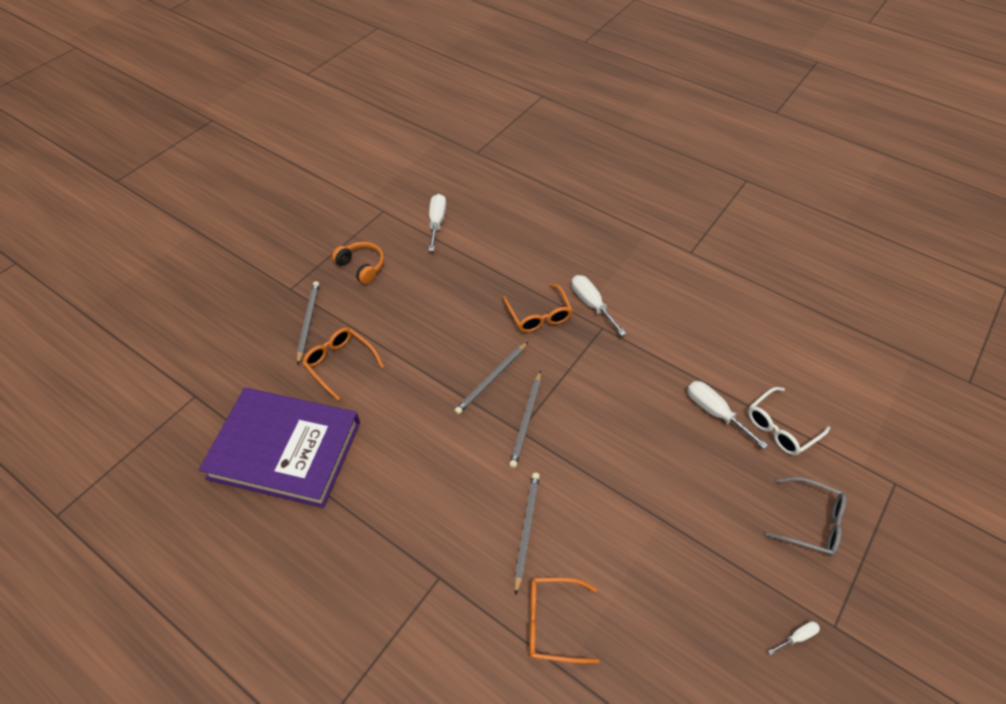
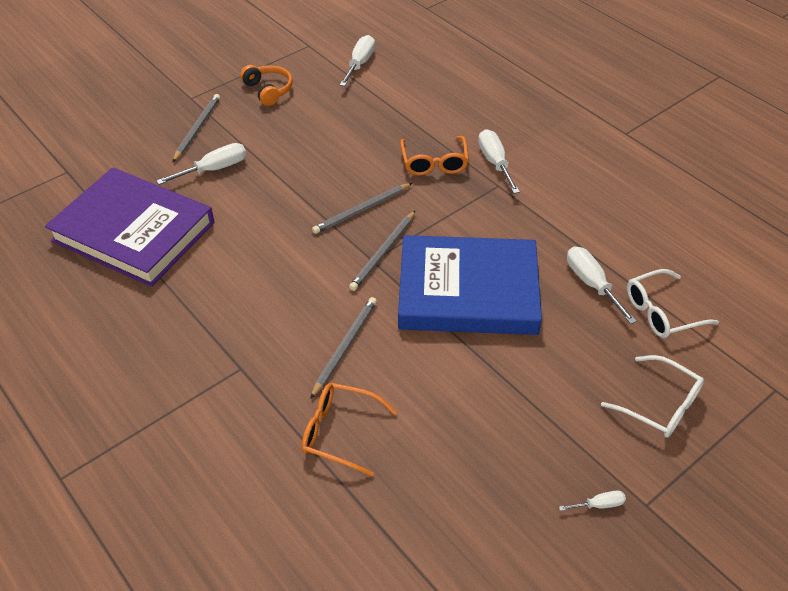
camera: 15 degrees right, 5 degrees down
(340, 363) = (214, 169): orange glasses -> white screwdriver
(614, 444) = (468, 291): none -> blue book
(811, 522) = (660, 405): grey glasses -> white glasses

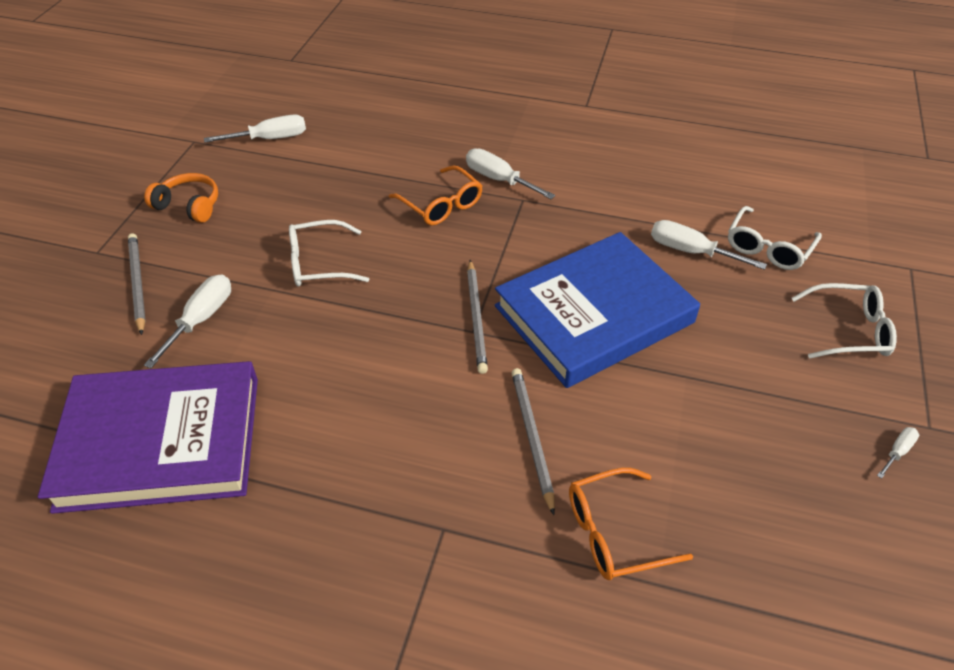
camera: 35 degrees left, 0 degrees up
(314, 166) = (319, 263): none -> white glasses
(360, 64) = (270, 139): white screwdriver -> white screwdriver turned 90 degrees clockwise
(361, 210) = (413, 285): grey pencil -> none

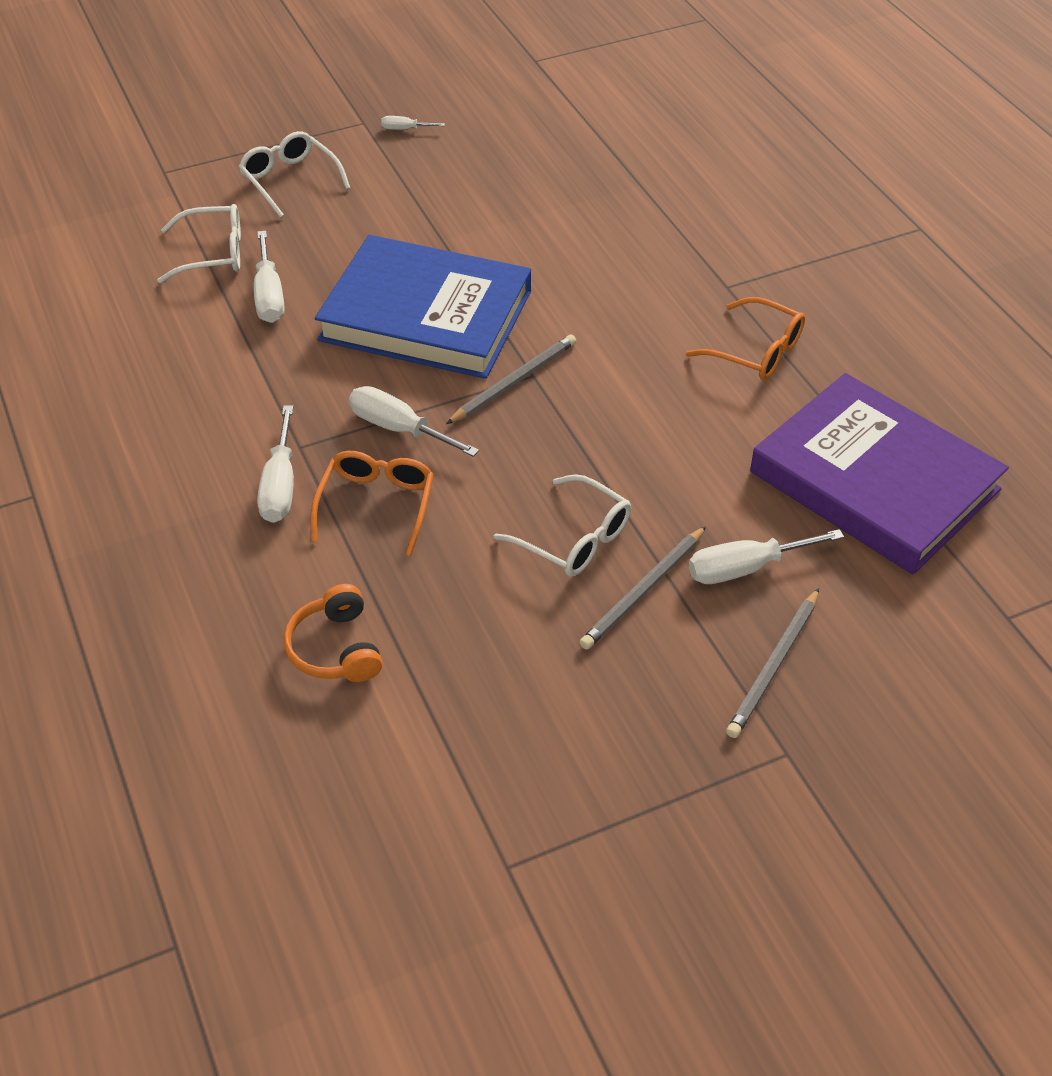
camera: 130 degrees left, 0 degrees up
(189, 205) = (624, 739): orange headphones -> orange headphones (336, 648)
(270, 139) = (412, 775): white screwdriver -> white screwdriver (399, 428)
(532, 437) = (600, 286): grey pencil -> grey pencil (643, 591)
(614, 533) = (628, 215): orange glasses -> orange glasses (756, 351)

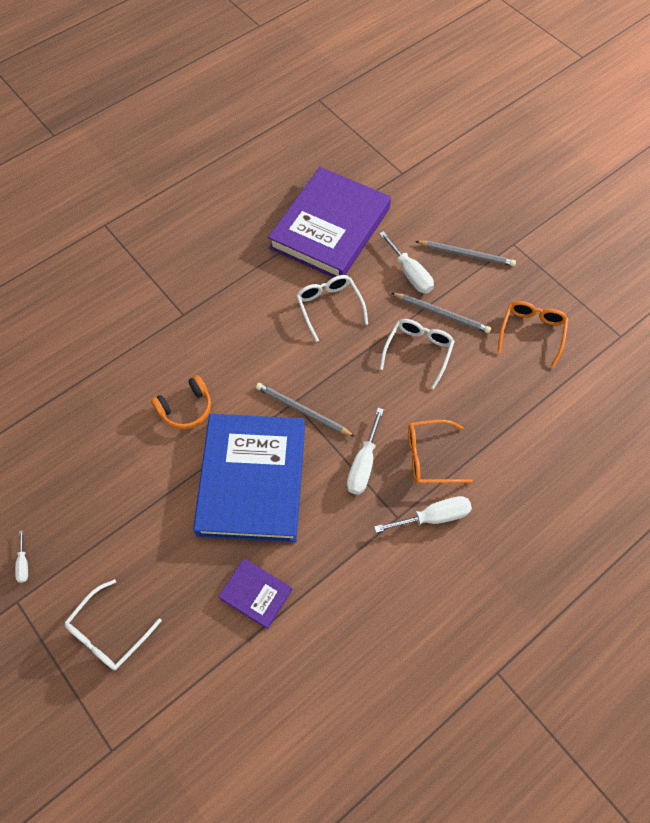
camera: 105 degrees left, 15 degrees up
(213, 254) = (215, 657): white glasses -> white glasses (329, 307)
(269, 296) = (256, 594): white screwdriver -> purple book
(336, 648) = (537, 445): orange headphones -> orange headphones (186, 408)
(756, 351) = (240, 291): orange glasses -> orange glasses (531, 332)

